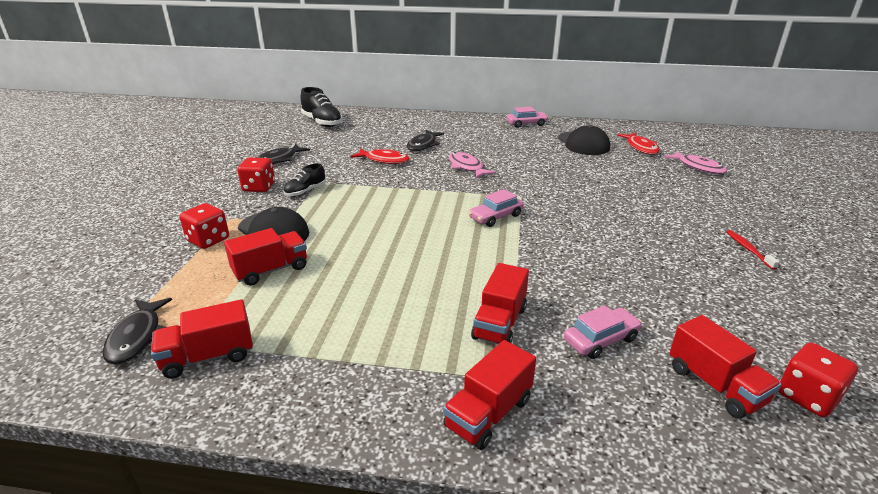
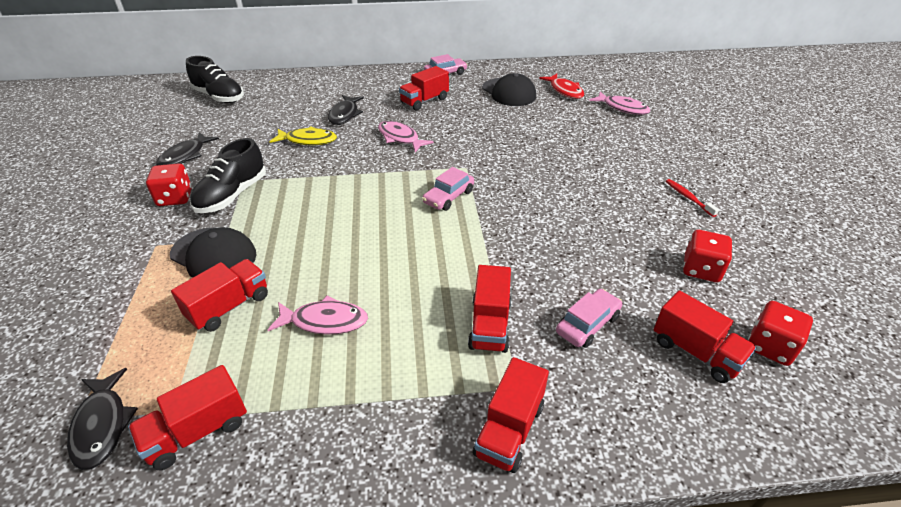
camera: 15 degrees left, 10 degrees up
(208, 240) = (140, 280): red dice -> red dice (701, 269)
(305, 191) = (232, 195): black shoe -> black shoe, size x1.68
(347, 294) = (325, 321): none -> pink fish
(384, 160) = (308, 140): red fish -> yellow fish
(499, 142) = (424, 101): none -> red truck

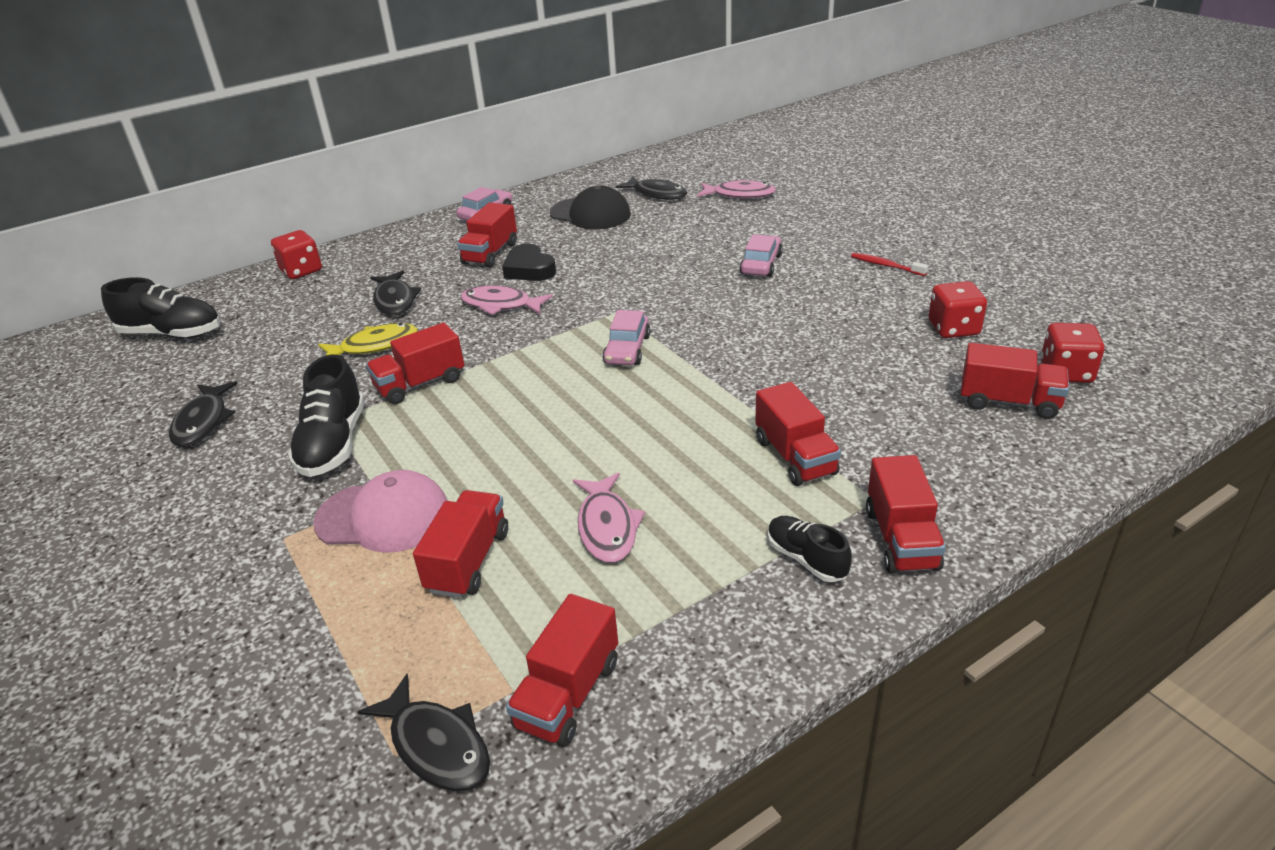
camera: 25 degrees left, 5 degrees down
(175, 198) = (247, 475): red dice -> red dice (301, 271)
(214, 255) = (383, 517): black cap -> pink cap
(310, 175) = (420, 384): none -> red truck
(325, 321) = (607, 527): pink fish -> pink fish turned 105 degrees clockwise
(428, 411) = (806, 559): none -> black shoe
(438, 119) = (529, 269): none -> black heart
(565, 91) = (657, 194): red fish -> black fish
(587, 324) = (891, 417): pink car -> pink car (761, 264)

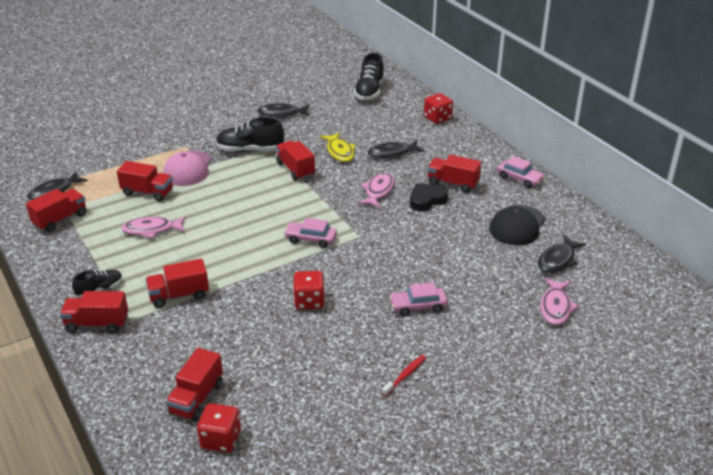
camera: 90 degrees right, 0 degrees up
(568, 694) = (60, 219): red truck -> red truck turned 105 degrees clockwise
(761, 264) = (418, 306): pink car -> pink car turned 150 degrees clockwise
(953, 328) = (297, 393): red dice -> red dice (309, 301)

